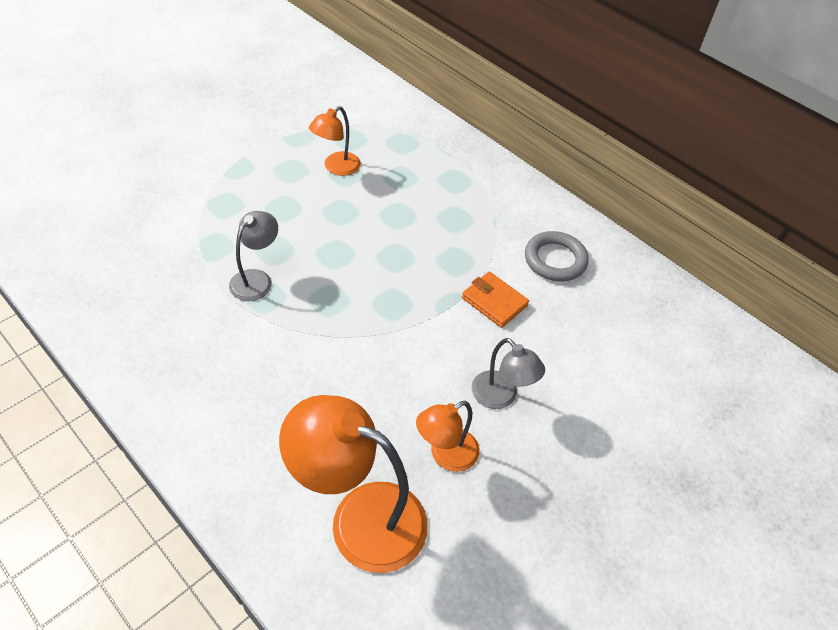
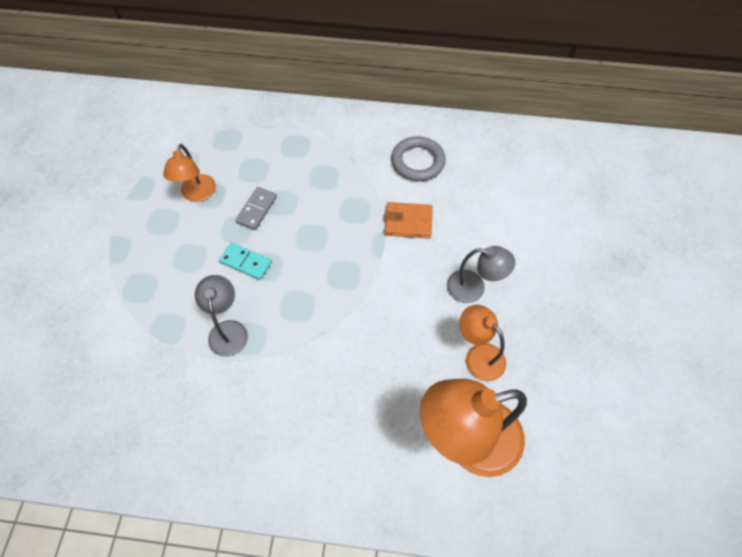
camera: 35 degrees left, 10 degrees up
(322, 240) = (246, 262): none -> turquoise domino
(372, 208) = (256, 209): none -> grey domino
(446, 455) = (478, 355): orange lamp -> orange lamp turned 120 degrees clockwise

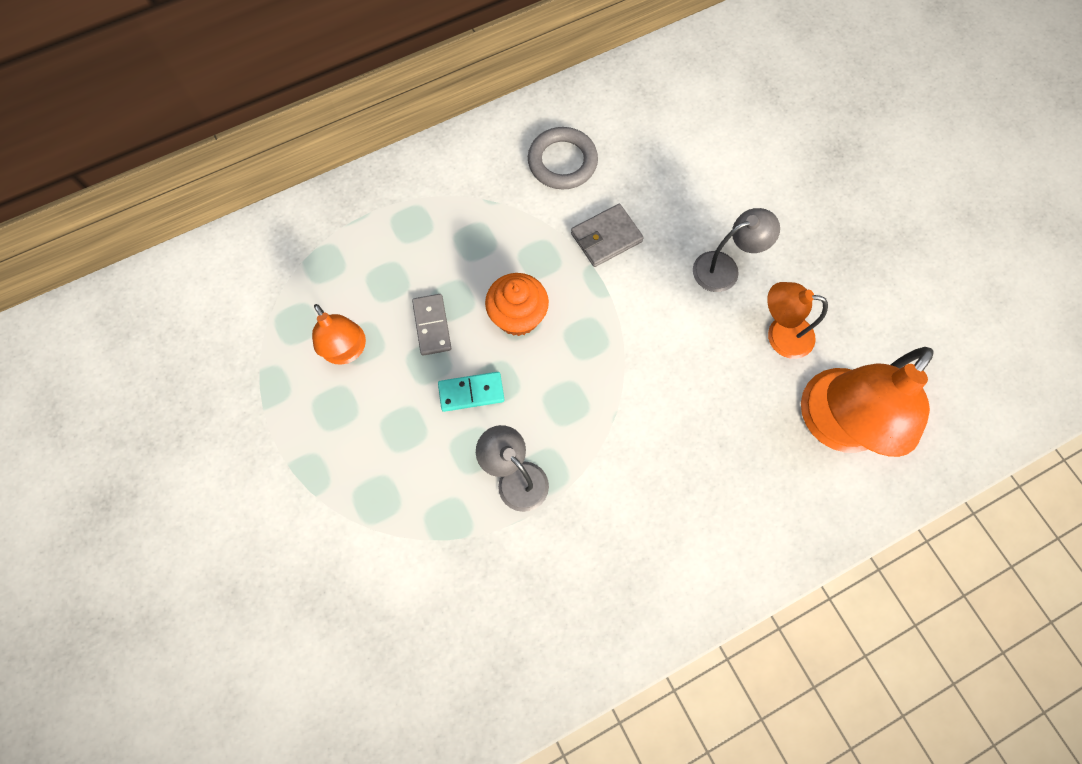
camera: 35 degrees left, 10 degrees up
(312, 235) = (518, 316): none -> orange cupcake
(408, 222) = (606, 237): orange wallet -> grey wallet

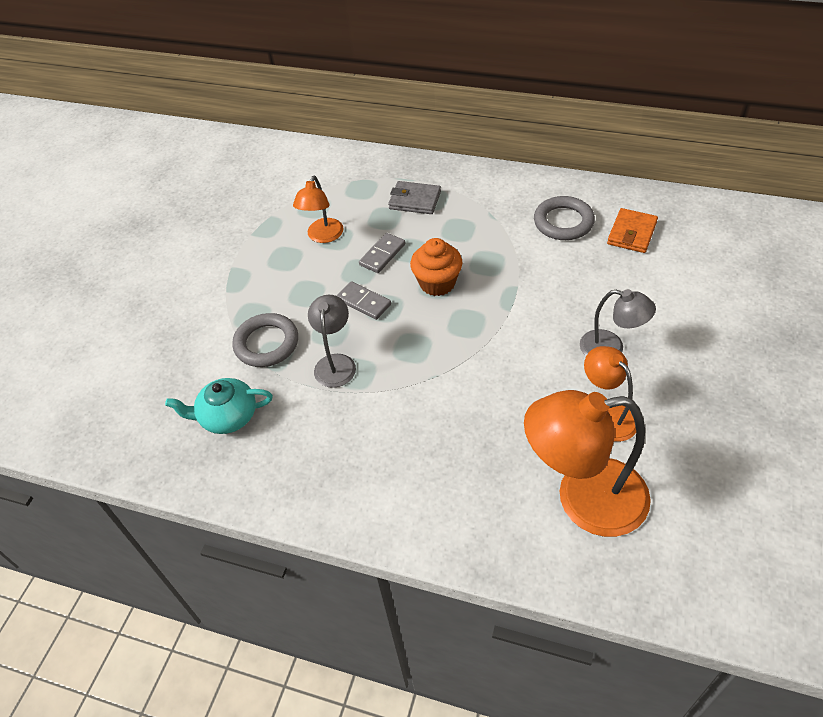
camera: 50 degrees right, 20 degrees down
(426, 515) = (266, 343): none -> grey ring
(471, 392) = (364, 302): turquoise domino -> grey domino
(477, 621) = (228, 416): none -> turquoise teapot
(606, 237) = (544, 279): grey wallet -> grey wallet (415, 200)
(631, 132) = (632, 233): none -> orange wallet

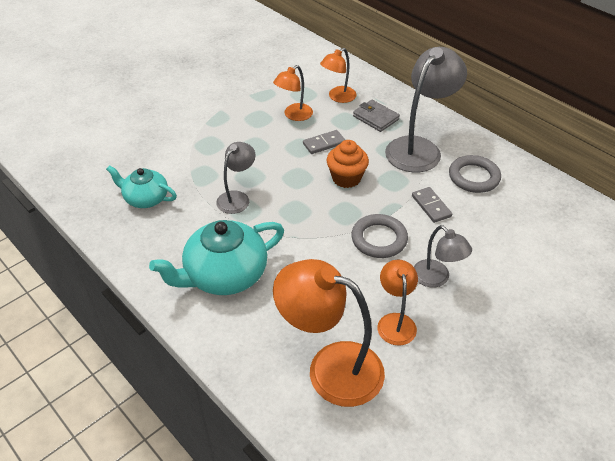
camera: 25 degrees right, 5 degrees down
(266, 343) = (204, 166): grey ring -> grey ring (379, 239)
(356, 194) = (338, 97): none -> orange lamp
(364, 302) = (286, 168): grey domino -> grey domino (431, 206)
(393, 459) = (224, 275): none -> turquoise teapot
(486, 214) = (419, 148): none -> grey lamp
(632, 233) = (521, 207): orange wallet -> none

